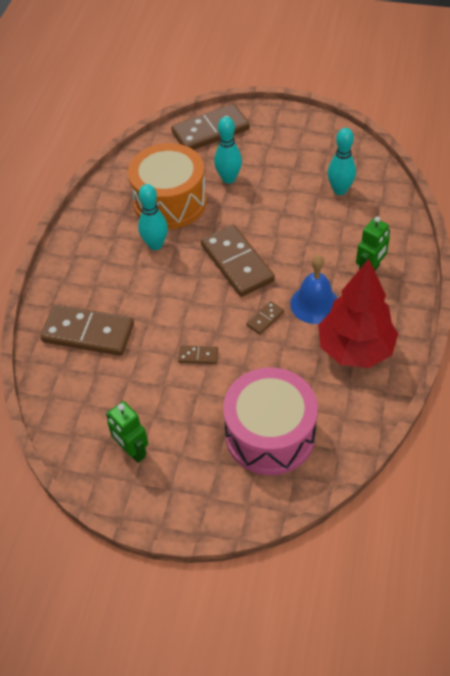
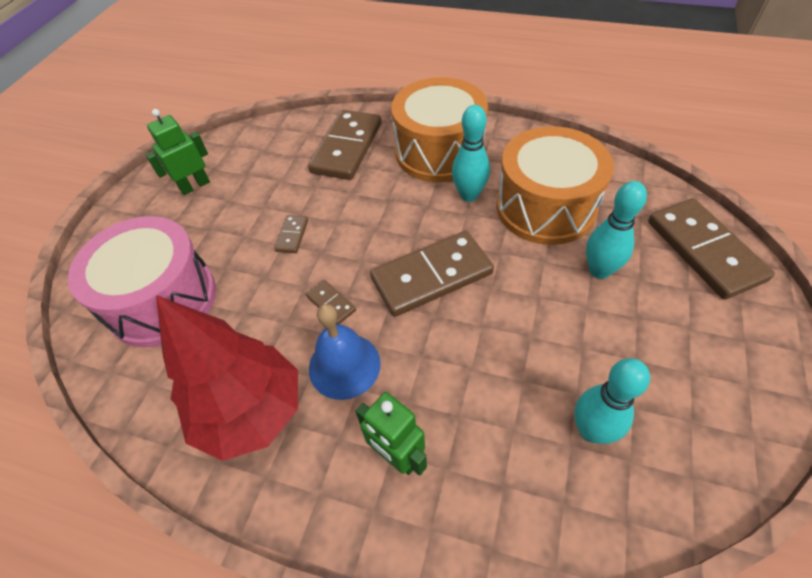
camera: 95 degrees right, 0 degrees up
(101, 265) = (439, 151): none -> orange drum

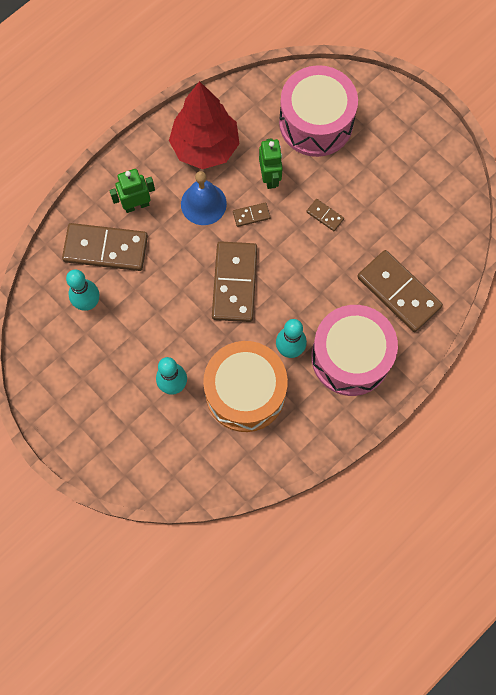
camera: 115 degrees right, 20 degrees up
(195, 186) = (420, 170): green robot -> green robot (270, 177)
(439, 151) = (350, 357): orange drum -> pink drum
(704, 250) = (145, 463): brown domino -> brown domino (105, 249)

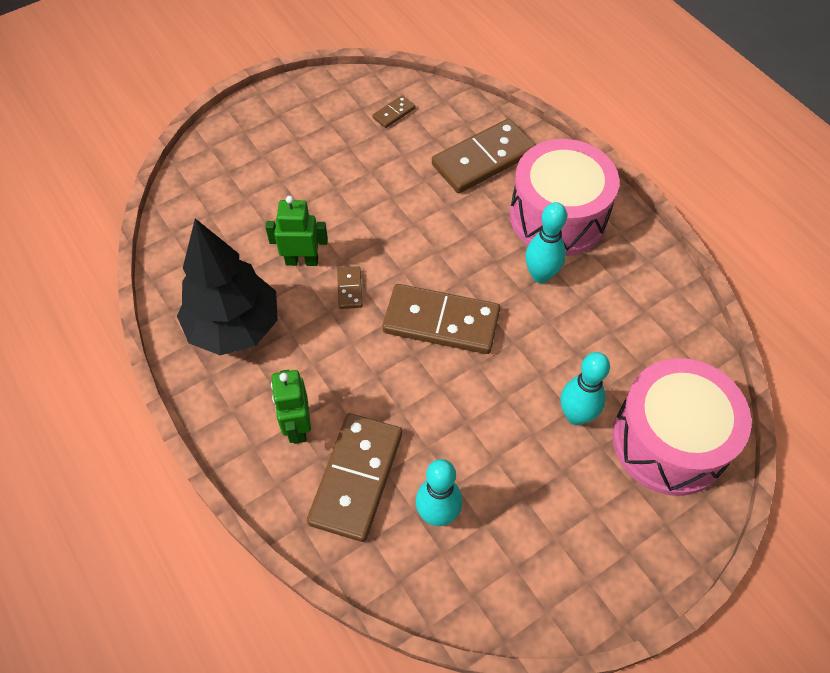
camera: 80 degrees left, 15 degrees down
(203, 204) = (318, 341): blue bell -> none
(205, 147) = (234, 327): red tree -> black tree
(245, 392) = (594, 332): orange drum -> none
(316, 123) = (241, 201): pink drum -> pink drum (669, 441)
(325, 216) = (370, 212): brown domino -> brown domino (394, 113)

